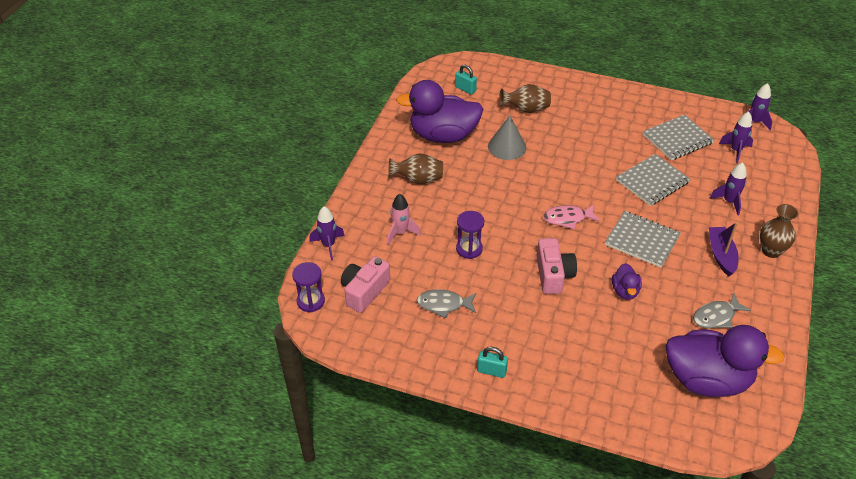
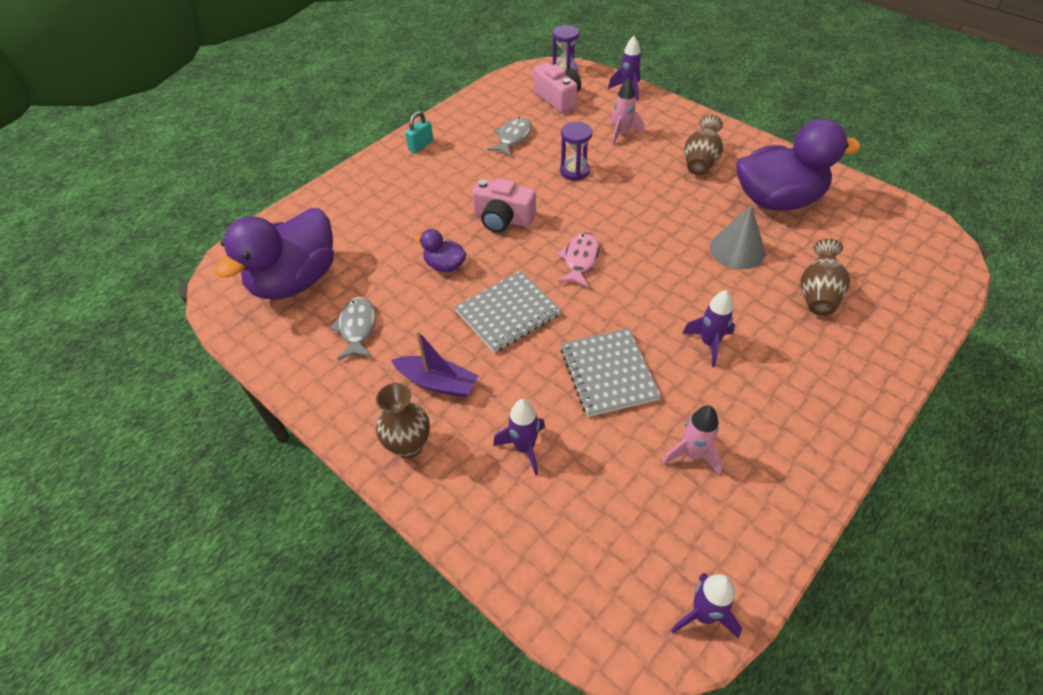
camera: 115 degrees right, 5 degrees up
(443, 135) = (777, 200): purple duck -> purple duck turned 60 degrees clockwise
(465, 89) = (880, 247): turquoise padlock -> none
(677, 139) = (692, 454): grey notebook -> pink rocket
(735, 151) = (634, 528): purple rocket -> purple rocket (709, 344)

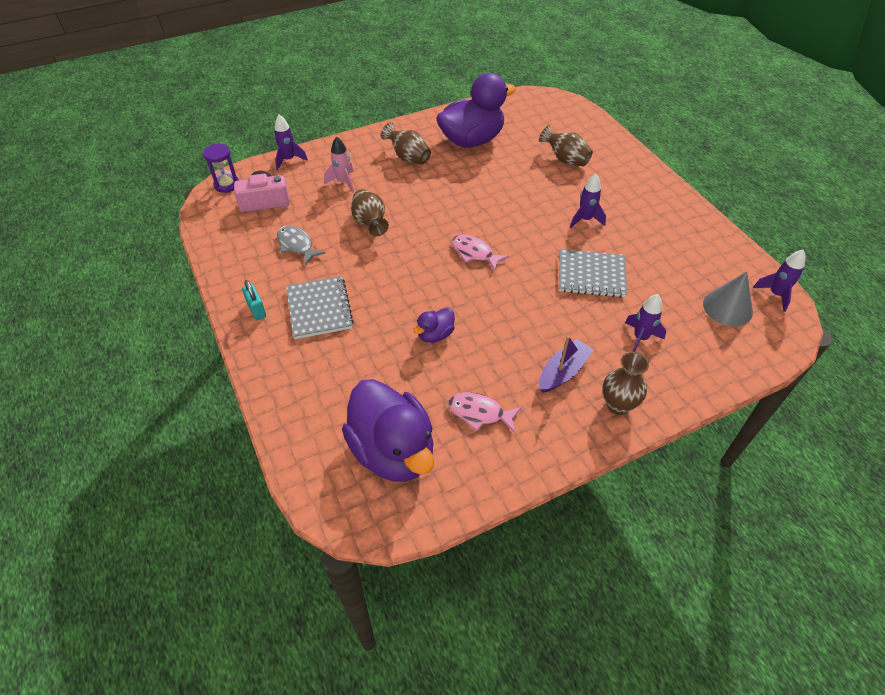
camera: 70 degrees left, 0 degrees up
(357, 328) = (480, 413): grey fish -> pink fish
(503, 219) = (400, 282): pink camera -> none
(508, 313) = (510, 310): grey notebook -> grey notebook (319, 309)
(574, 171) = (370, 223): purple hourglass -> brown vase
(692, 454) = (669, 259): pink rocket -> none
(737, 249) = (508, 175): grey cone -> grey cone (727, 307)
(777, 200) = (472, 140): purple duck -> purple duck turned 45 degrees clockwise

